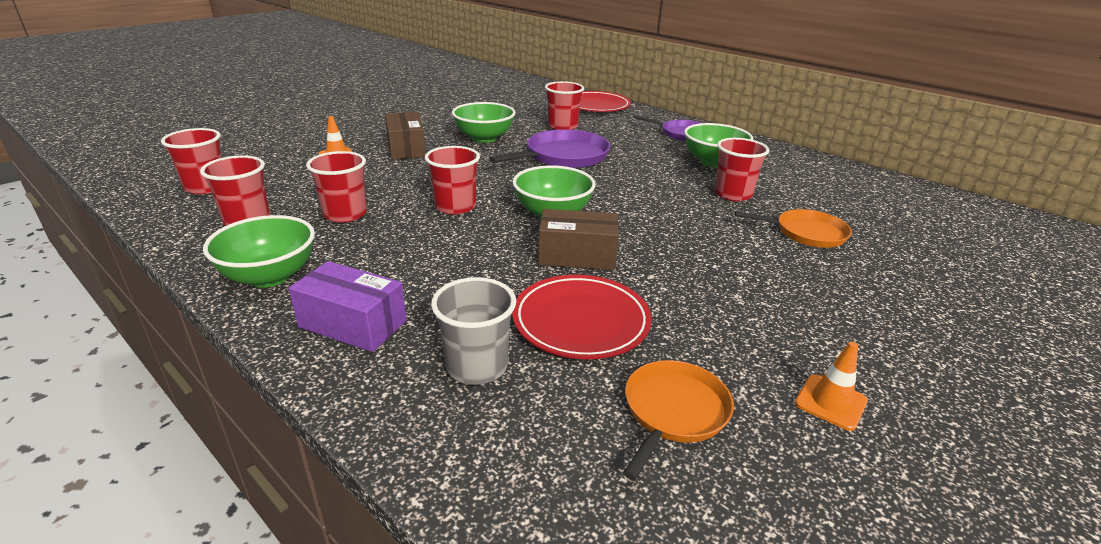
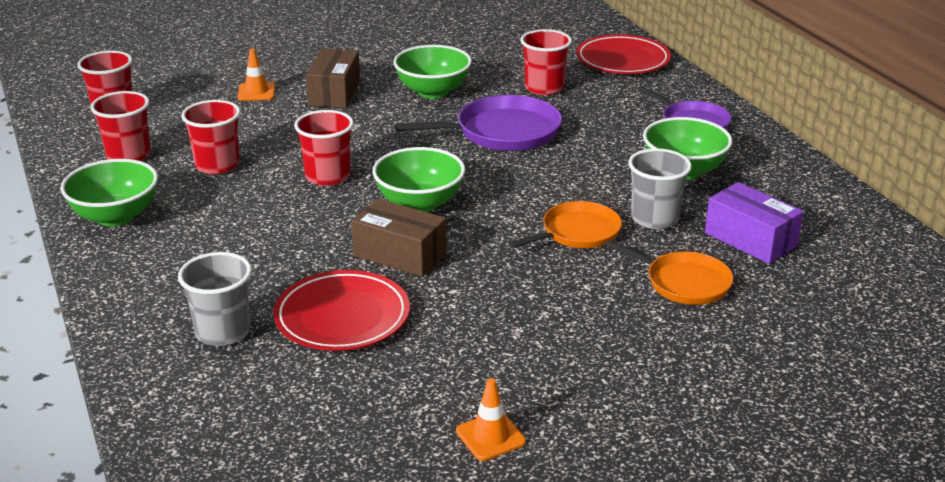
camera: 25 degrees right, 0 degrees up
(353, 324) = (153, 274): purple box -> purple box (750, 239)
(673, 411) = (346, 406): orange pan -> orange pan (577, 232)
(733, 194) = (654, 218): red cup -> grey cup

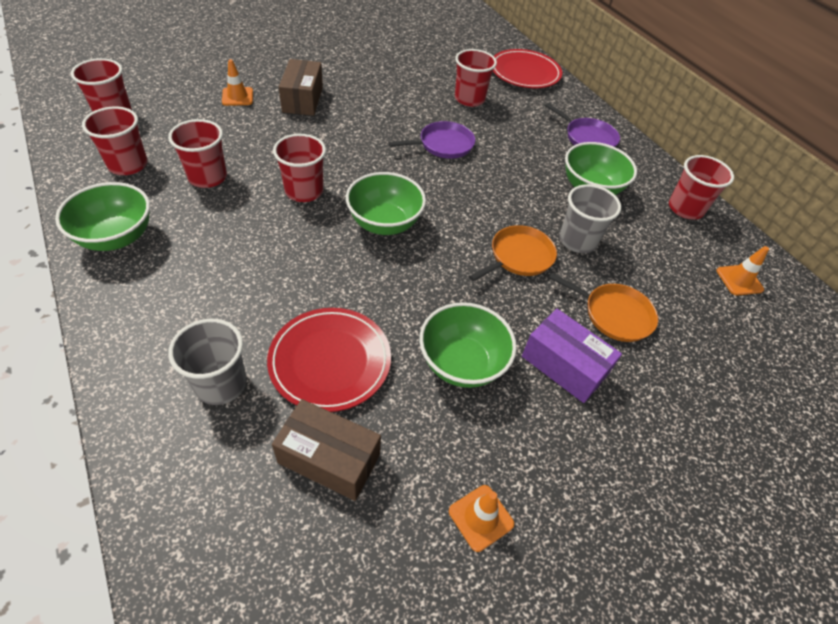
camera: 10 degrees left, 20 degrees up
(400, 255) = (374, 283): brown box -> brown box (329, 459)
(433, 91) = (382, 100): green bowl -> green bowl (462, 363)
(503, 132) = (443, 145): purple pan -> purple pan, size x0.66
(750, 239) = (656, 264): purple box -> purple box (564, 365)
(805, 189) = (685, 208): none -> red cup
(855, 254) = (739, 280): none -> orange traffic cone

